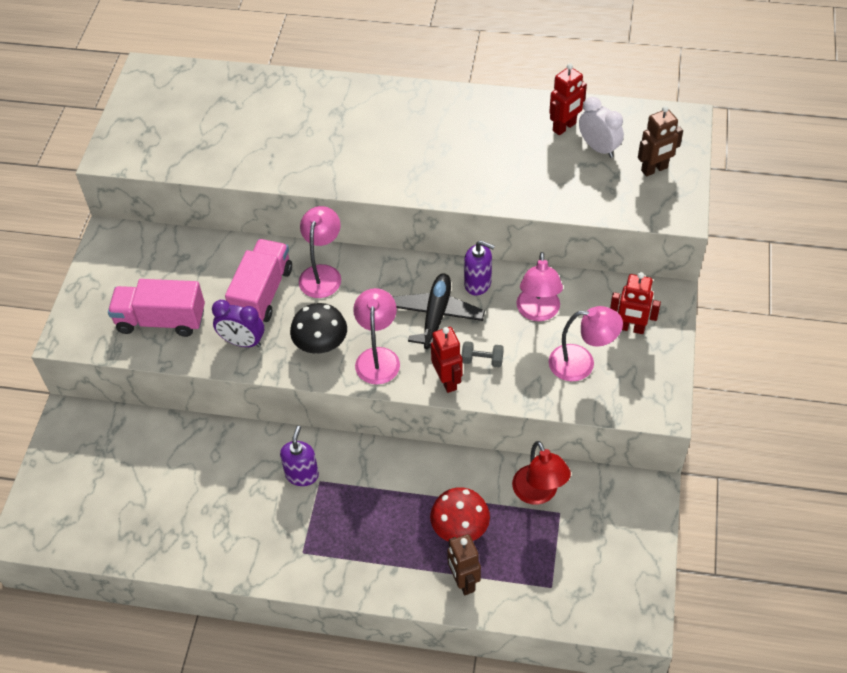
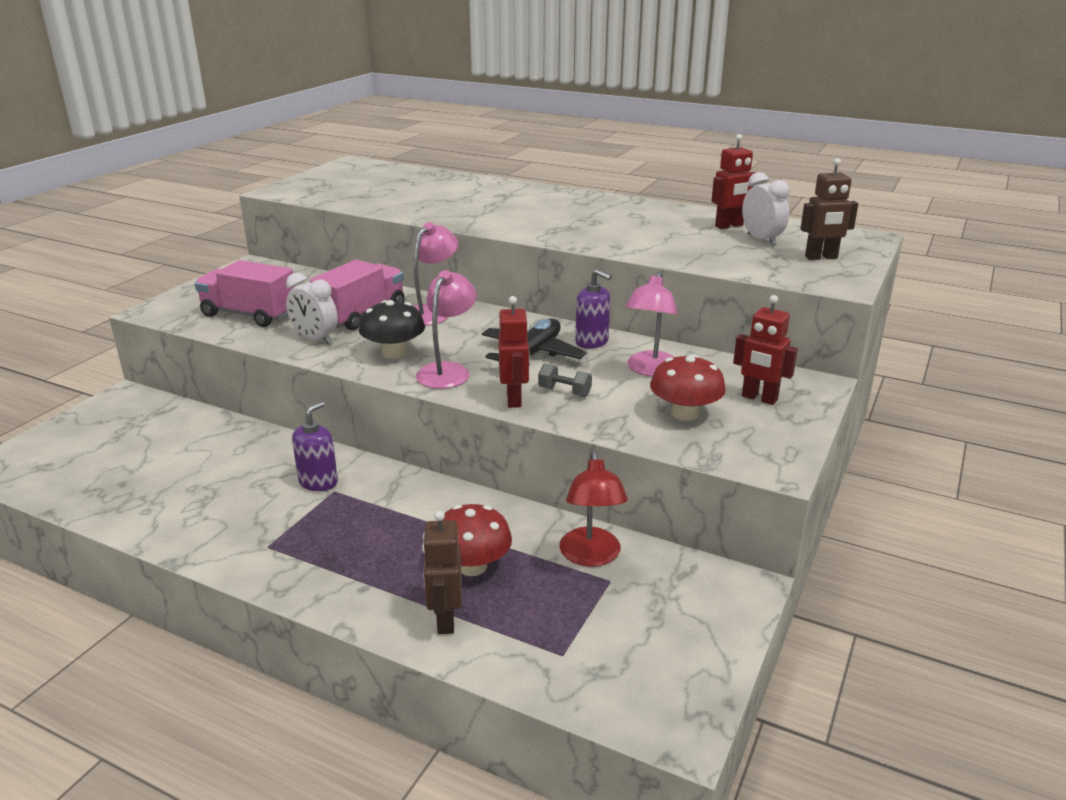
camera: 15 degrees right, 25 degrees down
(242, 342) = (315, 339): purple clock -> white clock
(581, 363) = (685, 413): pink lamp -> red mushroom

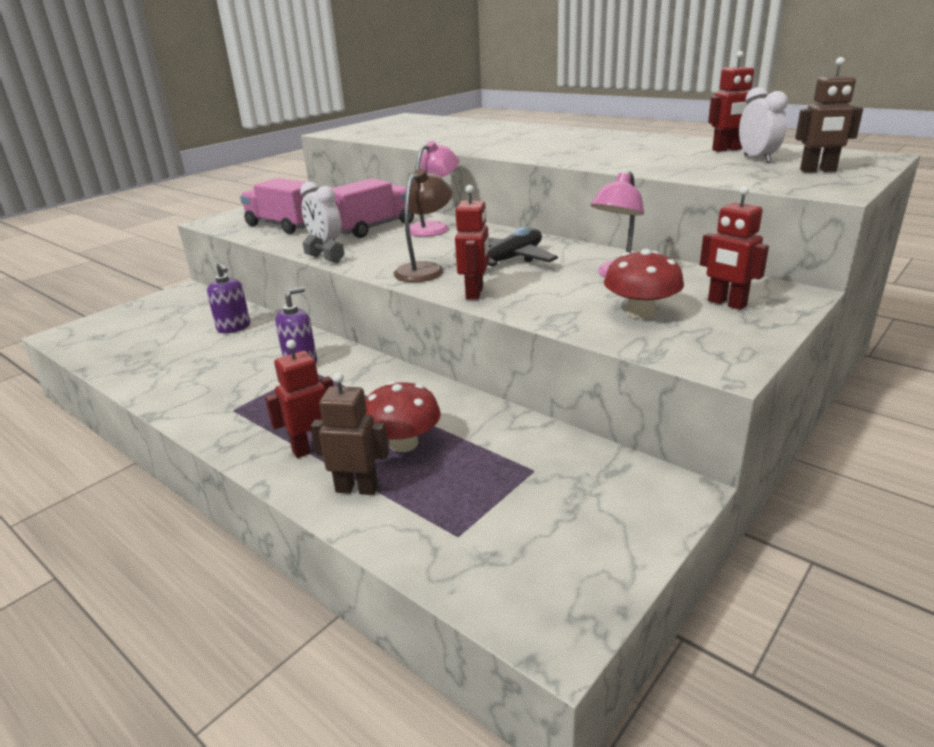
camera: 15 degrees right, 0 degrees up
(378, 582) = (311, 448): none -> red robot
(394, 352) = (385, 254): black mushroom -> none
(445, 620) = (357, 488): brown robot -> brown robot turned 90 degrees clockwise
(448, 371) = (425, 269): pink lamp -> brown lamp
(564, 392) = (526, 289): grey dumbbell -> grey dumbbell (325, 259)
(591, 556) = (522, 446): red lamp -> none
(592, 342) = (571, 252): purple soap dispenser -> purple soap dispenser (234, 327)

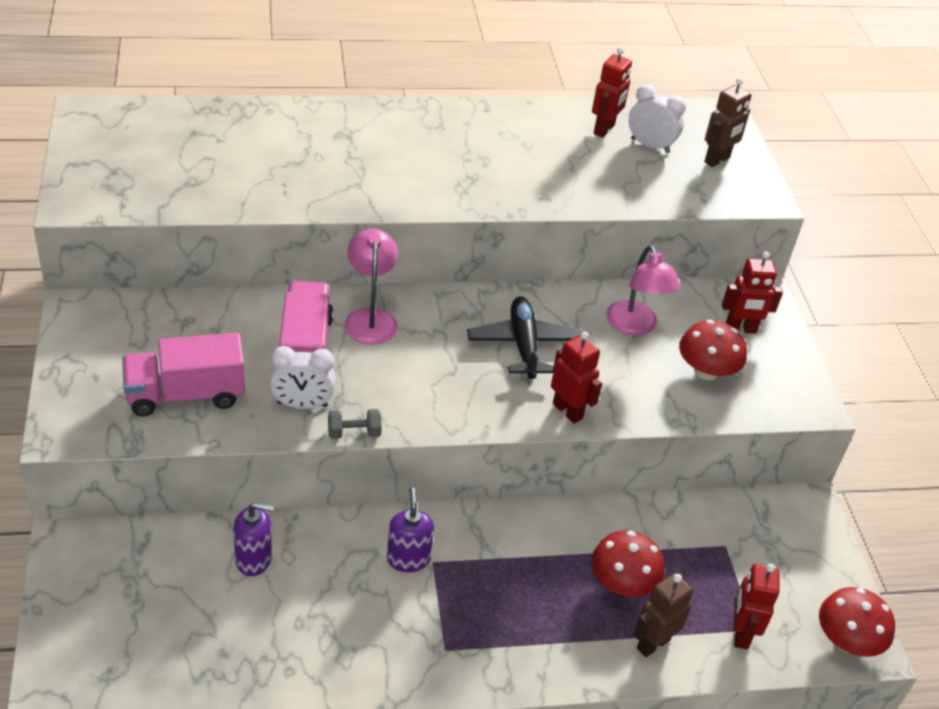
camera: 55 degrees left, 15 degrees up
(311, 448) = (570, 636): red robot -> red robot (740, 633)
(425, 269) = (476, 398): brown lamp -> none
(539, 609) = (846, 640): none -> red mushroom

